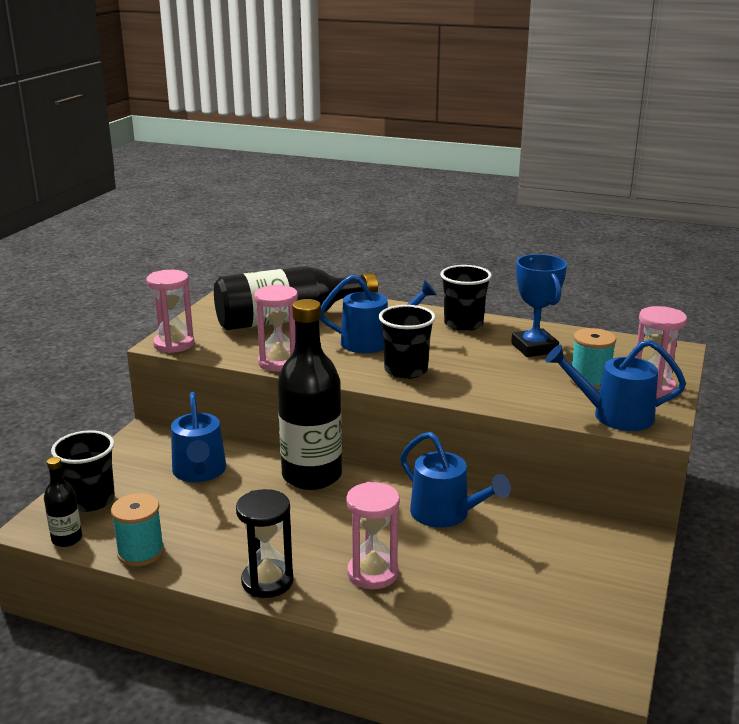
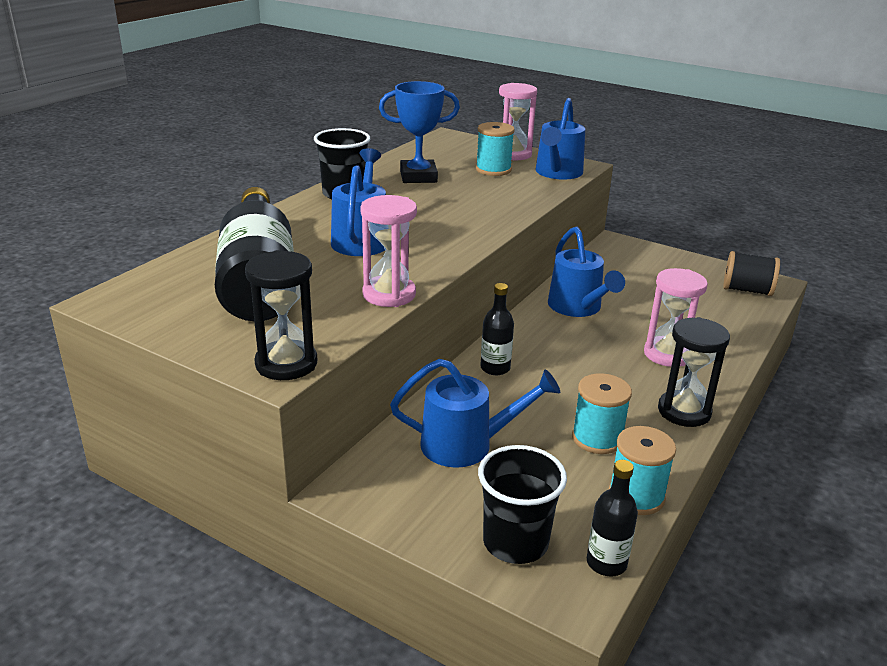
camera: 80 degrees left, 5 degrees up
(174, 344) = (286, 364): pink hourglass -> black hourglass
(216, 532) = (597, 438): none -> turquoise spool
(312, 476) = (495, 368): black bottle -> black bottle, size x0.45
(406, 370) = (442, 233): black cup -> none
(446, 514) = (578, 308): blue watering can -> blue watering can turned 105 degrees clockwise
(569, 646) = (747, 290): none -> black spool

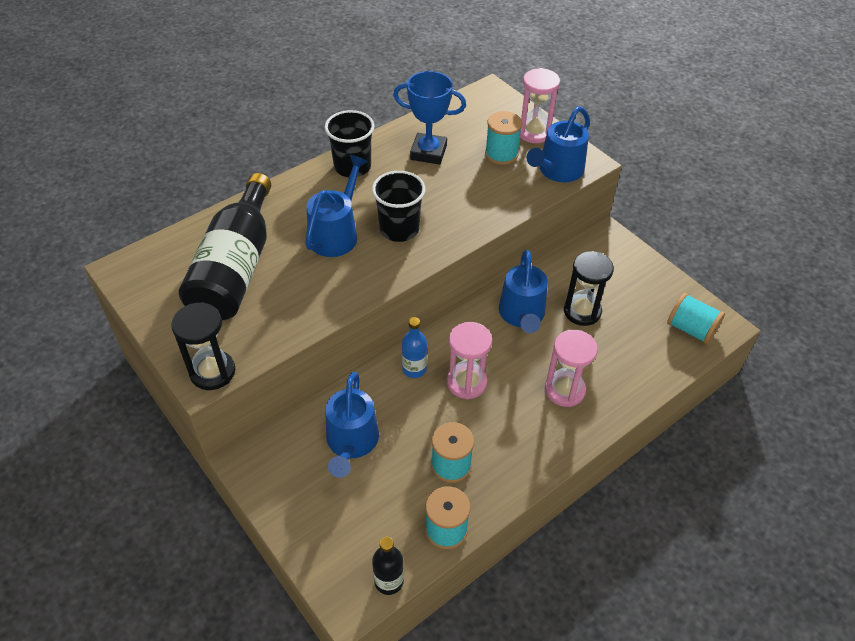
camera: 20 degrees right, 20 degrees up
(389, 294) = (322, 310): pink hourglass -> pink hourglass (466, 382)
(467, 445) = (351, 443): blue watering can -> blue watering can turned 75 degrees clockwise
(495, 368) = (414, 369): black bottle -> blue bottle
(515, 542) = (337, 543): black cup -> black cup (399, 229)
(684, 411) = (537, 457): black hourglass -> black hourglass (582, 311)
(747, 290) = (691, 329): black spool -> turquoise spool

